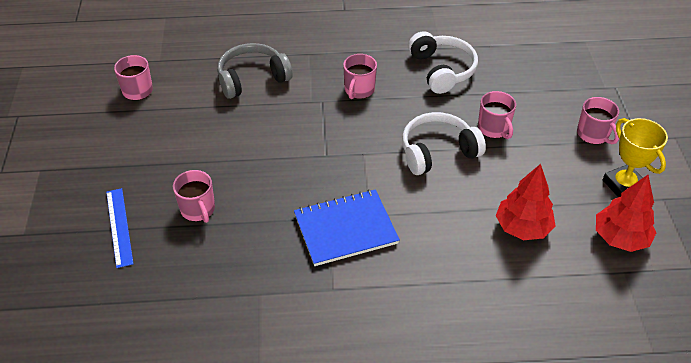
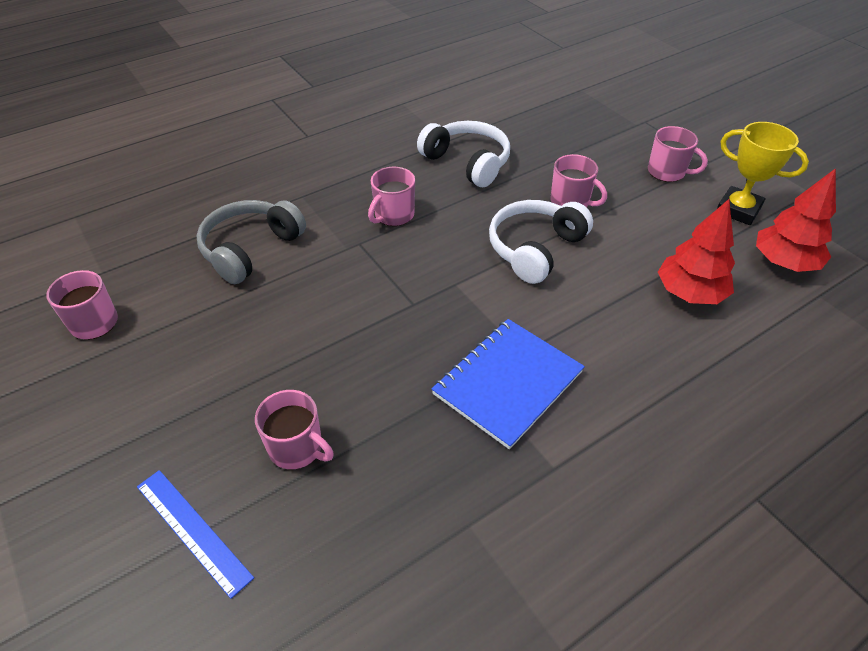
camera: 30 degrees left, 0 degrees up
(359, 90) = (393, 215): pink mug -> pink mug turned 45 degrees clockwise

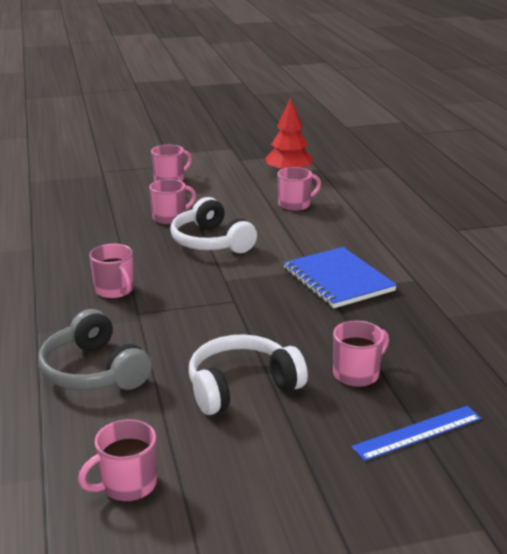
camera: 70 degrees left, 20 degrees down
(467, 162) = (76, 245): white headphones -> white headphones (241, 387)
(689, 293) = (295, 205): red tree -> pink mug
(738, 210) = (230, 171): yellow trophy -> none

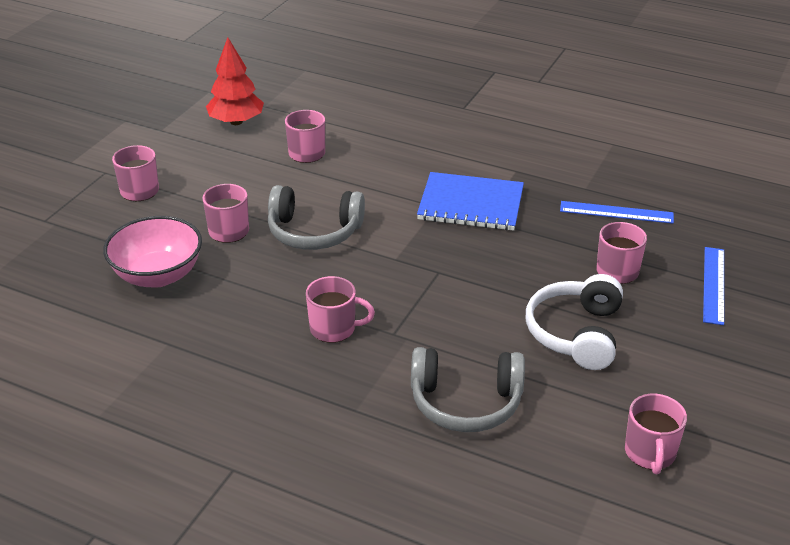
camera: 50 degrees left, 10 degrees up
(94, 218) = (158, 275): none -> pink bowl
(211, 242) = (314, 232): white headphones -> grey headphones
(439, 343) = (616, 212): none -> blue ruler

